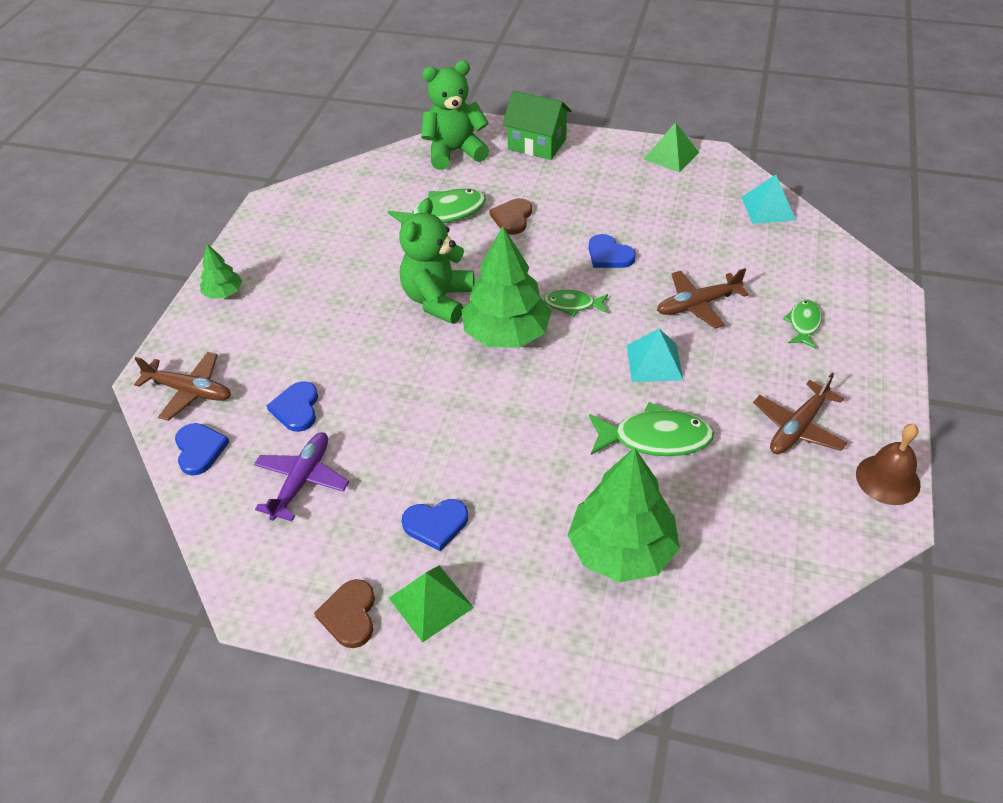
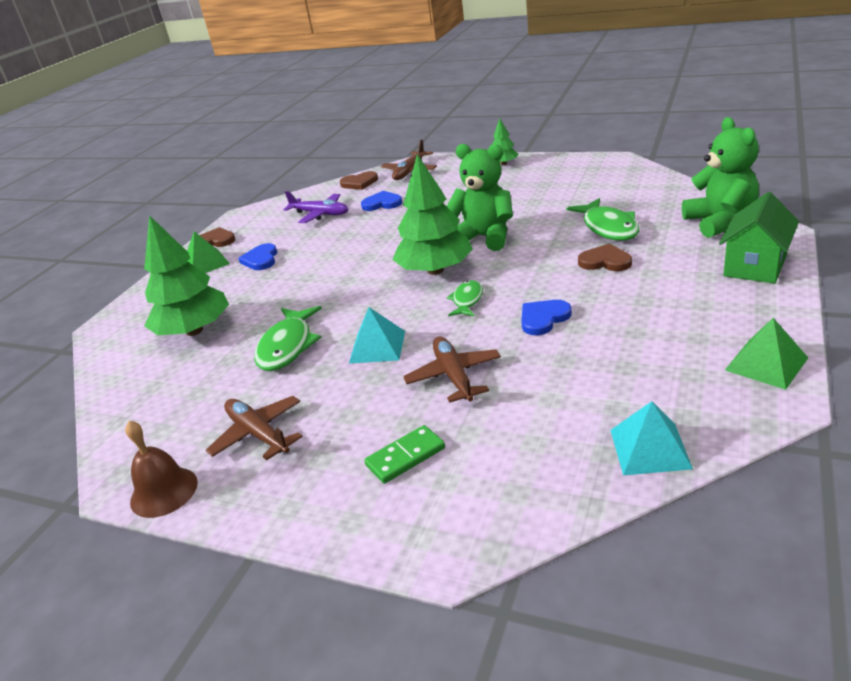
camera: 100 degrees right, 15 degrees down
(199, 450) = (359, 183): blue heart -> brown heart
(803, 324) = (405, 456): green fish -> green domino

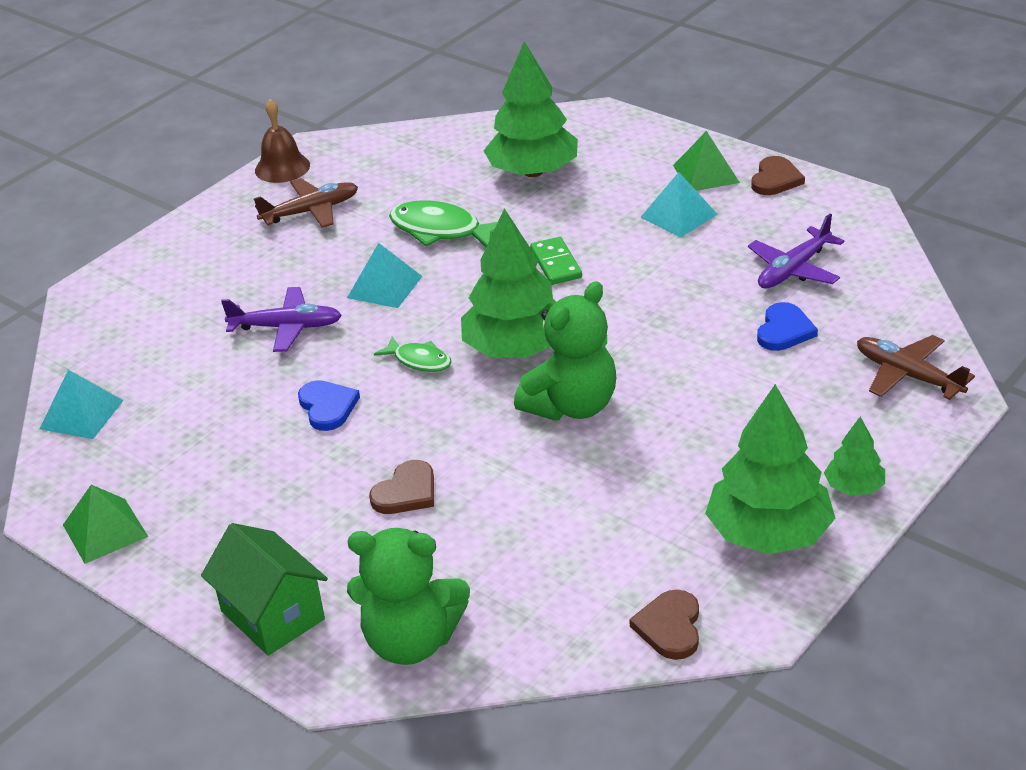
camera: 105 degrees right, 5 degrees up
(261, 259) = (678, 215): blue heart -> turquoise pyramid
(359, 183) = (898, 316): brown heart -> brown heart (670, 627)
(405, 456) = (204, 285): green domino -> green domino (556, 264)
(454, 376) = (286, 327): brown plane -> purple plane
(551, 171) = (768, 533): none -> green tree
(608, 228) = (496, 526): green fish -> none

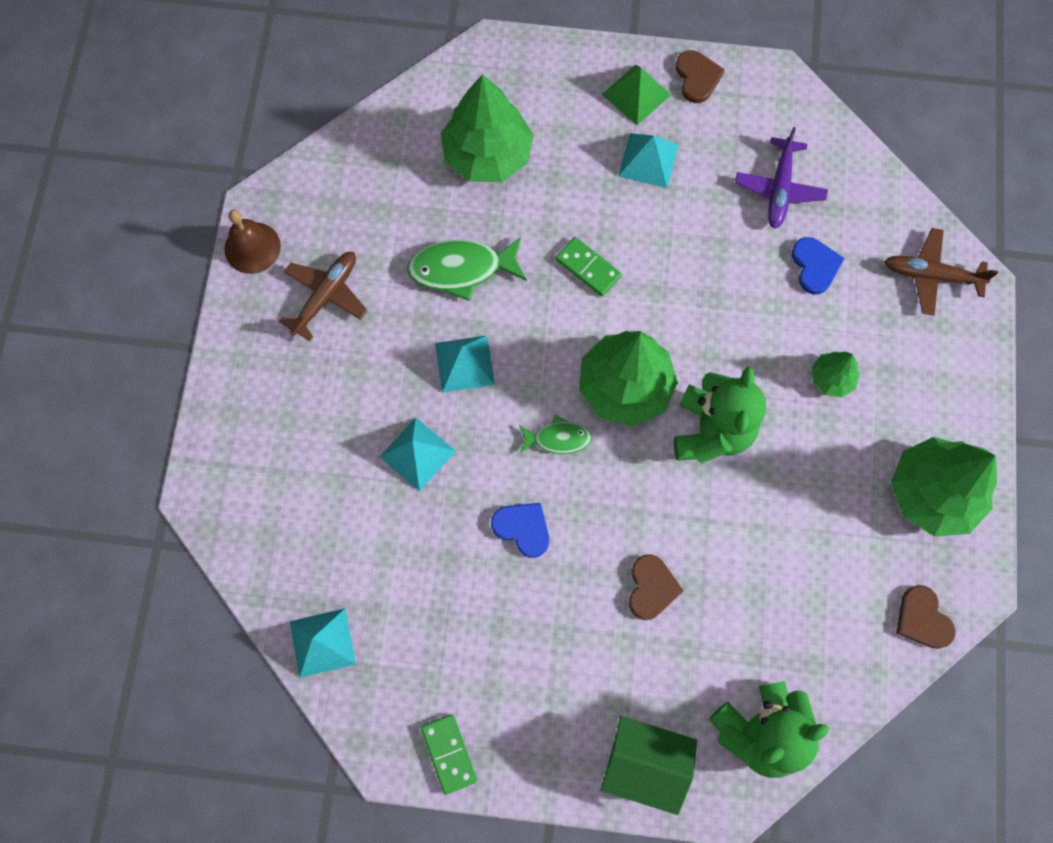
camera: 35 degrees left, 35 degrees up
(105, 530) = (448, 753): green pyramid -> green domino
(286, 327) = (417, 454): purple plane -> turquoise pyramid
(854, 487) = (961, 415): green tree -> green tree (831, 378)

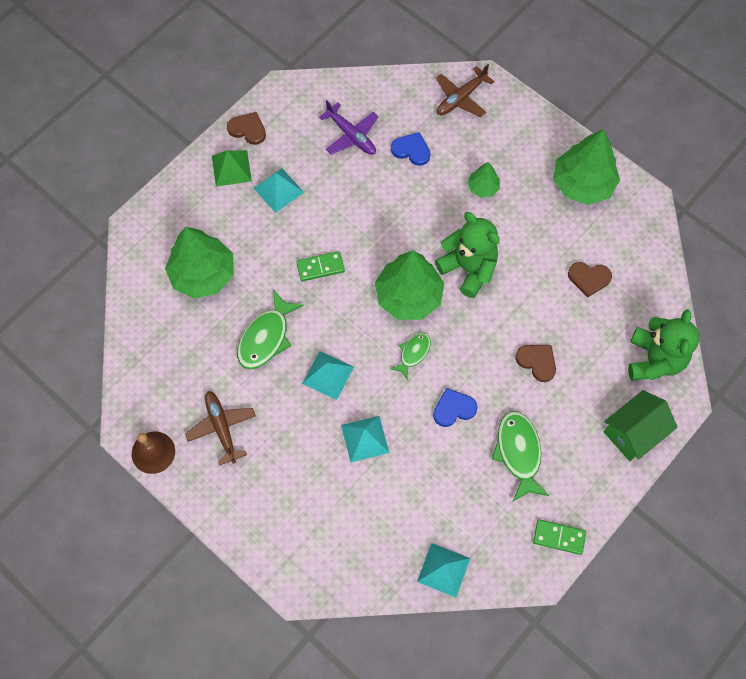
camera: 55 degrees left, 5 degrees down
(521, 639) = (518, 452): none -> green fish
(922, 619) = (647, 237): brown heart -> brown heart (589, 278)

